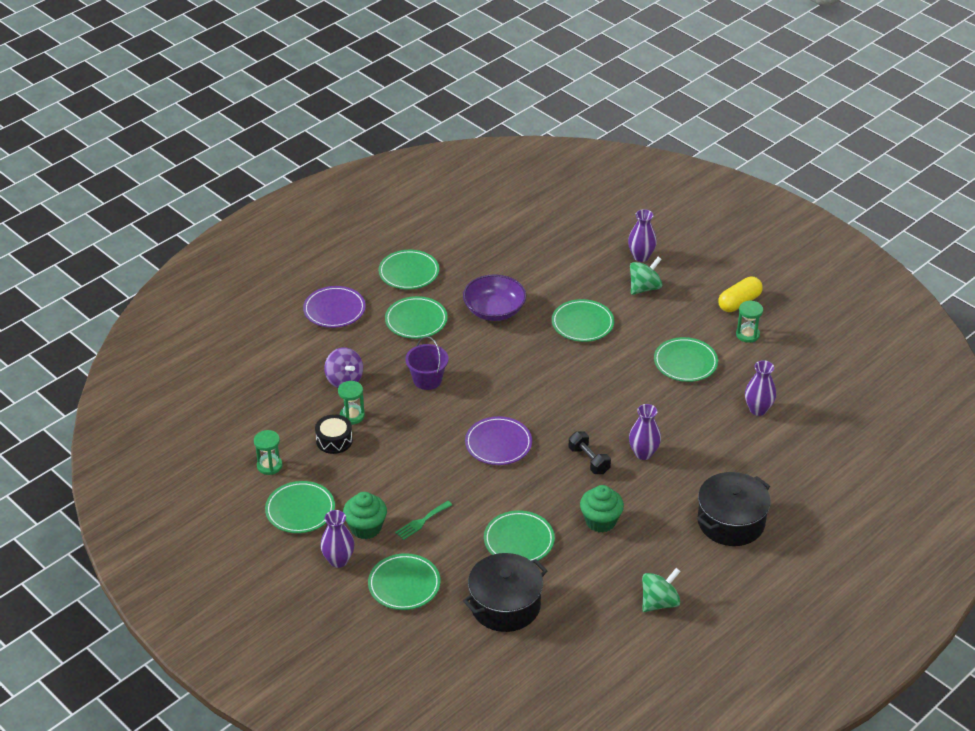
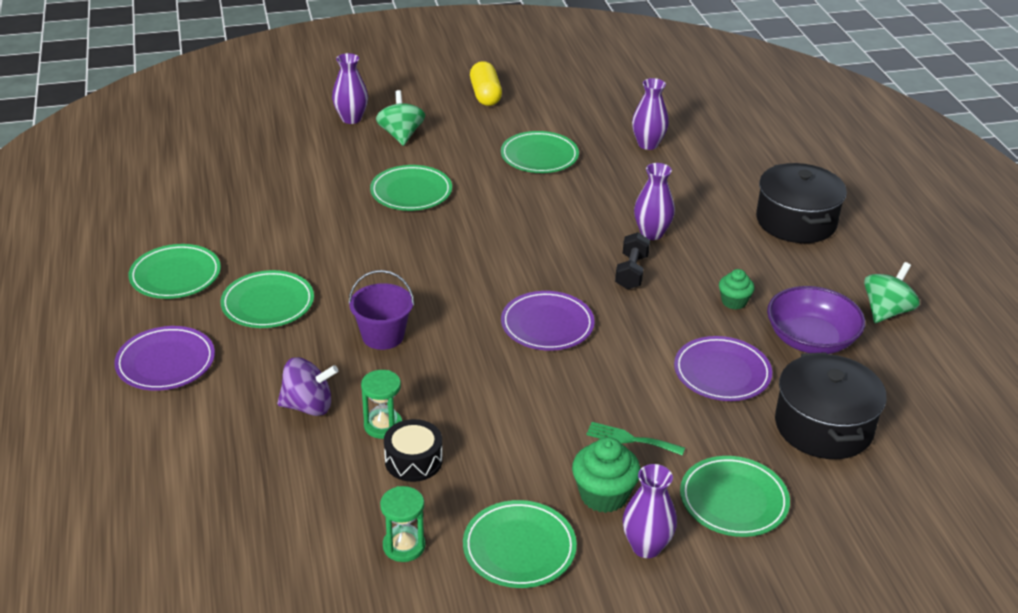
camera: 60 degrees left, 5 degrees down
(422, 521) = (630, 439): green fork -> green fork turned 120 degrees clockwise
(494, 310) = (320, 240): purple bowl -> purple bowl (811, 339)
(519, 540) = (722, 373): green plate -> purple plate
(589, 460) = (631, 272): black dumbbell -> black dumbbell turned 75 degrees counterclockwise
(600, 521) = (734, 302): green cupcake -> green cupcake, size x0.63
(659, 602) = (886, 311): green spinning top -> green spinning top turned 45 degrees clockwise
(747, 335) = (536, 108): green hourglass -> none

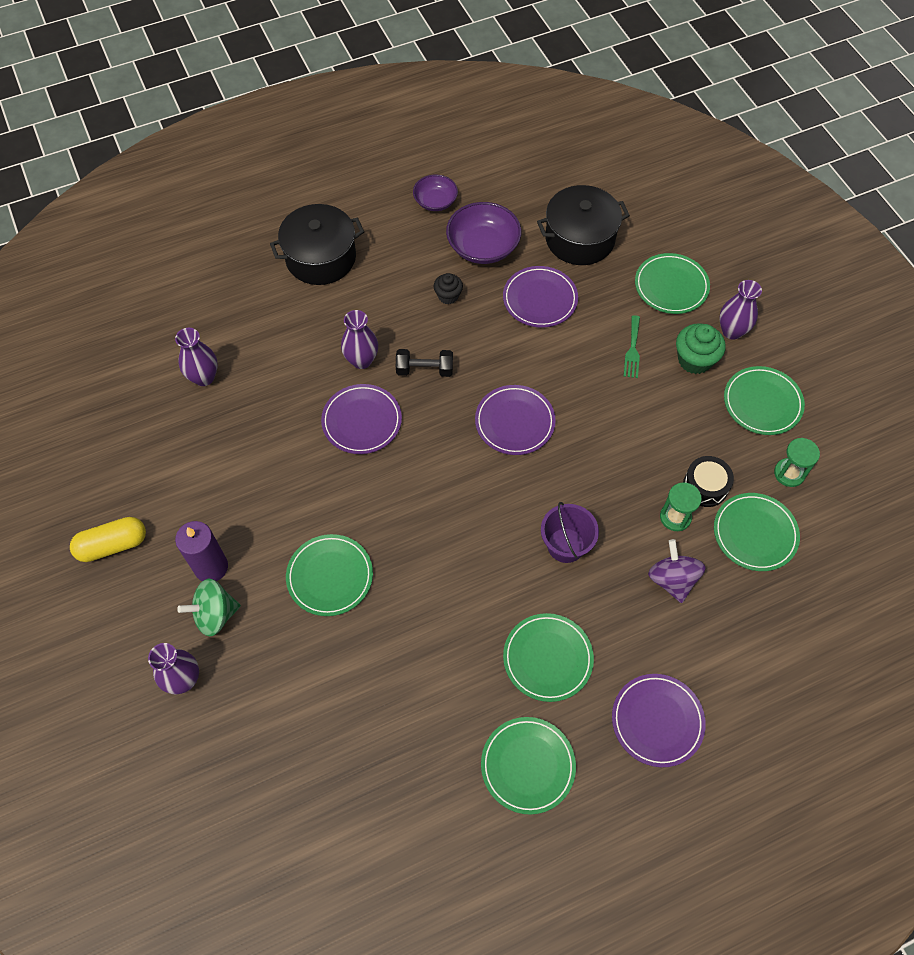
camera: 100 degrees left, 25 degrees up
(446, 136) = (211, 567): none -> purple candle
(539, 156) = (241, 469): green plate -> green plate (755, 533)
(575, 226) = (362, 421): none -> purple plate
(734, 302) = (448, 296): green cupcake -> black cupcake
(886, 311) = (435, 201): green spinning top -> purple bowl

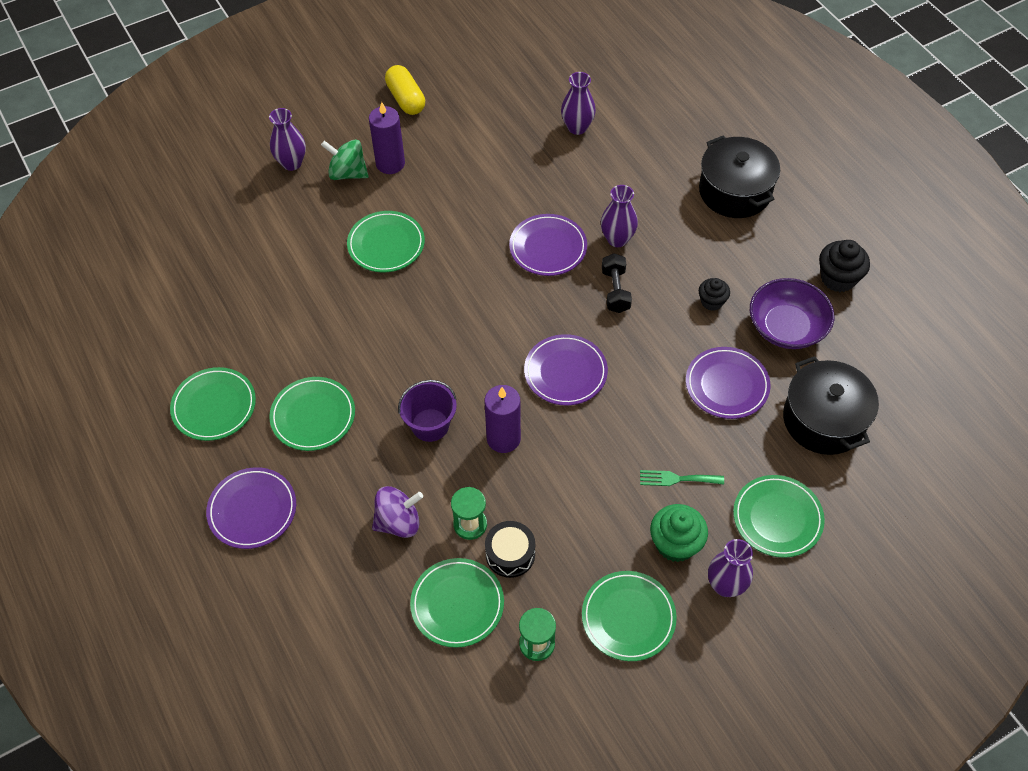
camera: 85 degrees right, 5 degrees down
(215, 614) = (348, 173): green spinning top -> green spinning top turned 45 degrees counterclockwise
(435, 201) = (838, 278): purple bowl -> black cupcake
(584, 481) = (503, 438): none -> purple candle

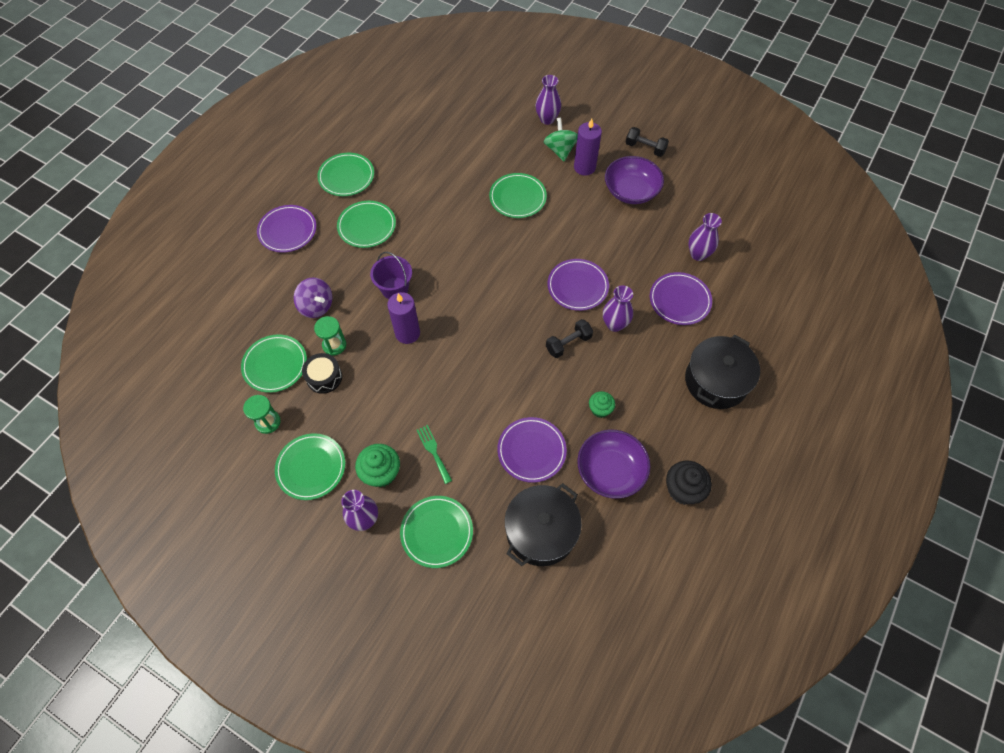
camera: 60 degrees right, 5 degrees up
(406, 99) = (645, 148): yellow capsule -> black dumbbell
(455, 140) = (631, 191): none -> purple bowl
(565, 372) = (480, 344): purple plate -> purple plate (679, 300)
(712, 302) = (600, 409): black cupcake -> green cupcake

